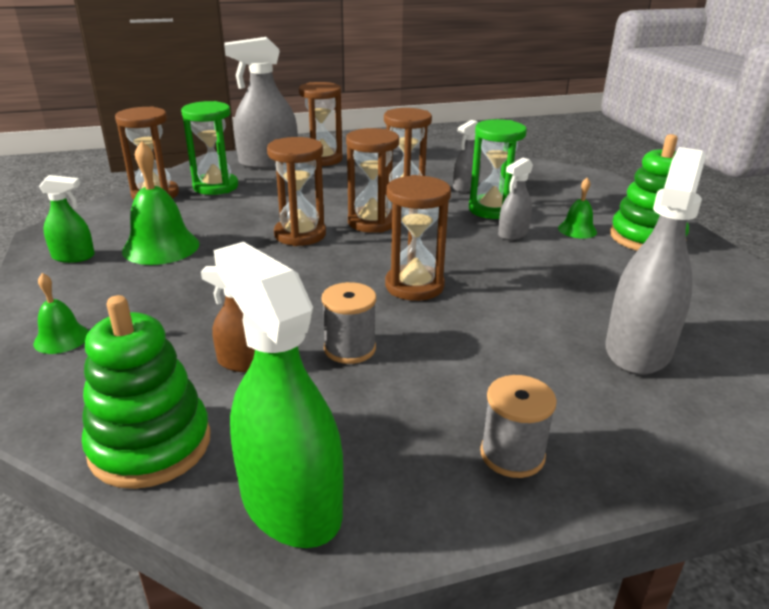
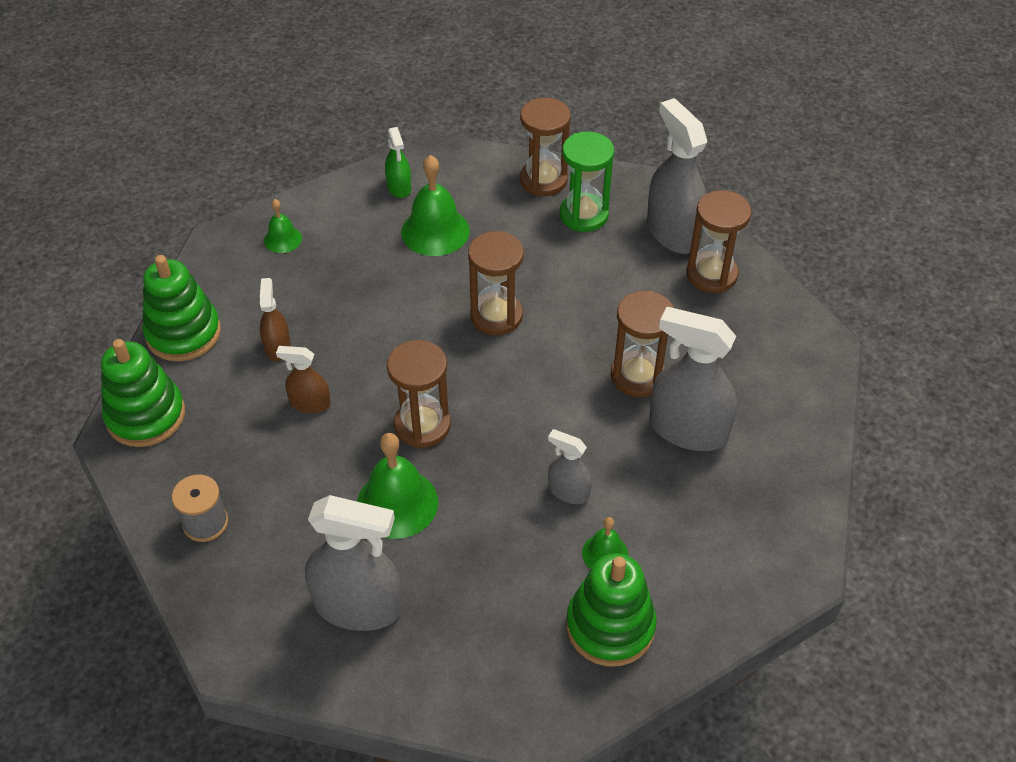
camera: 75 degrees right, 20 degrees up
(290, 503) = (146, 416): green spray bottle -> green stacking toy
(350, 348) = (310, 403): grey spool -> brown spray bottle
(372, 222) = (548, 364): brown hourglass -> none
(465, 187) = (688, 430): grey spray bottle -> grey spray bottle, size x1.91
(492, 210) = (629, 464): green hourglass -> none
(509, 311) = (397, 503): none -> green bell

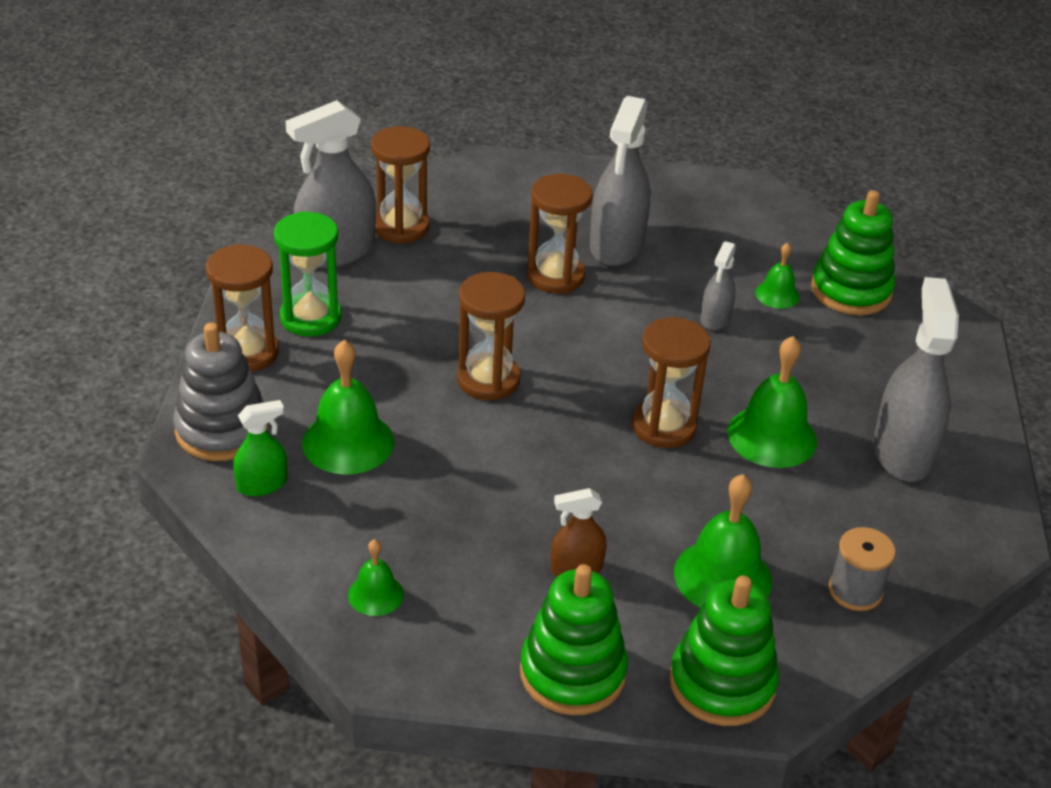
camera: 100 degrees left, 10 degrees down
(245, 435) = (723, 576): none -> green bell
(310, 403) = (659, 524): brown spray bottle -> none
(458, 168) = (222, 430): none -> grey stacking toy

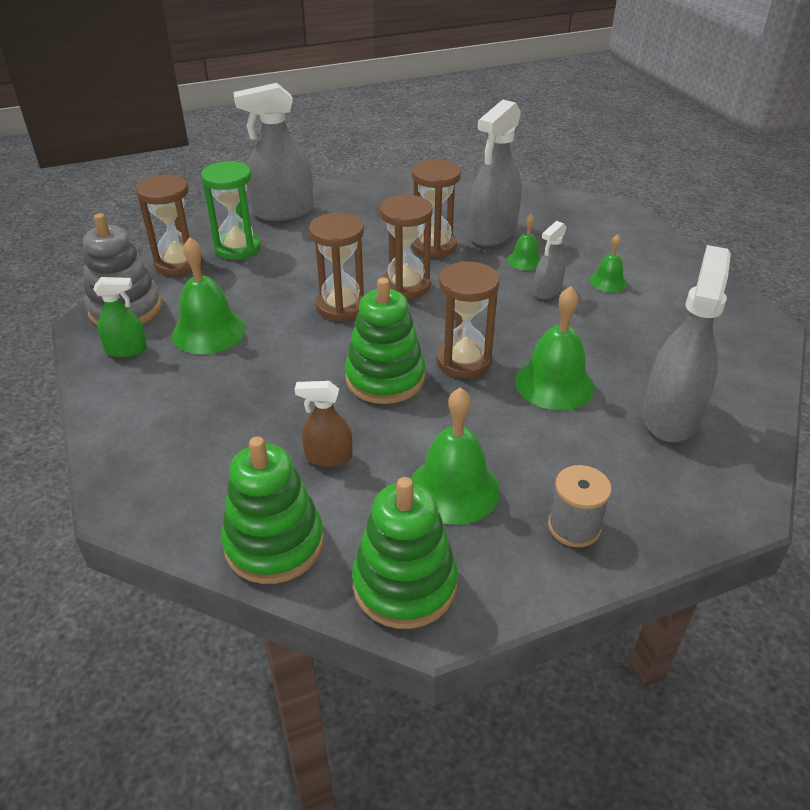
camera: 20 degrees right, 0 degrees up
(375, 594) = (154, 444): green bell -> green bell (525, 261)
(401, 227) = (338, 202): brown hourglass -> brown hourglass (406, 286)
(851, 290) = (674, 287): green stacking toy -> green stacking toy (385, 378)

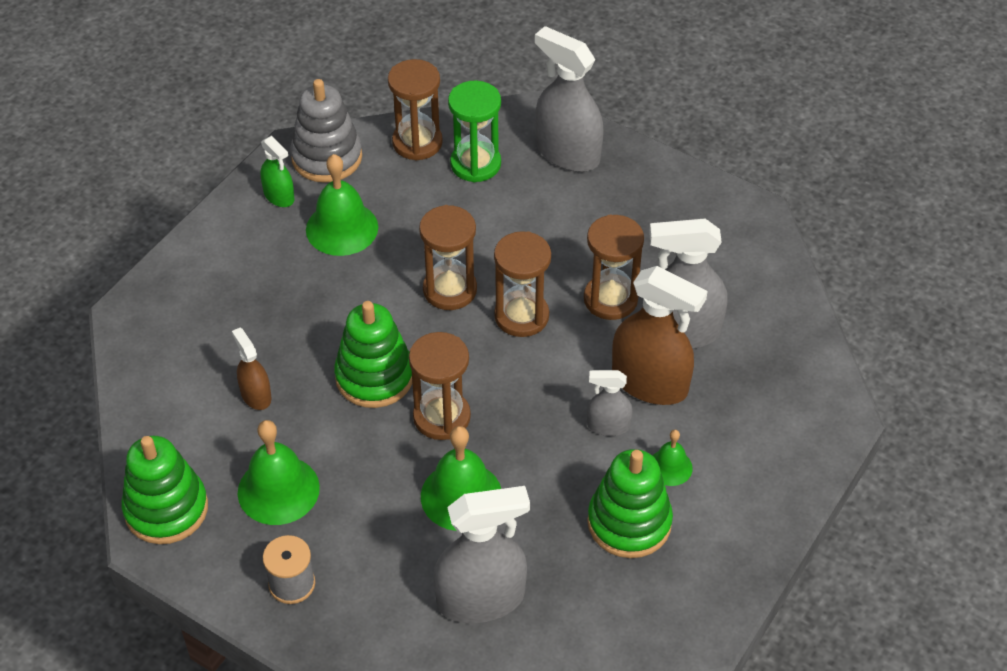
camera: 55 degrees right, 10 degrees up
(274, 544) = (152, 416): green stacking toy -> green stacking toy (629, 522)
(525, 261) = (650, 383): green bell -> brown spray bottle

